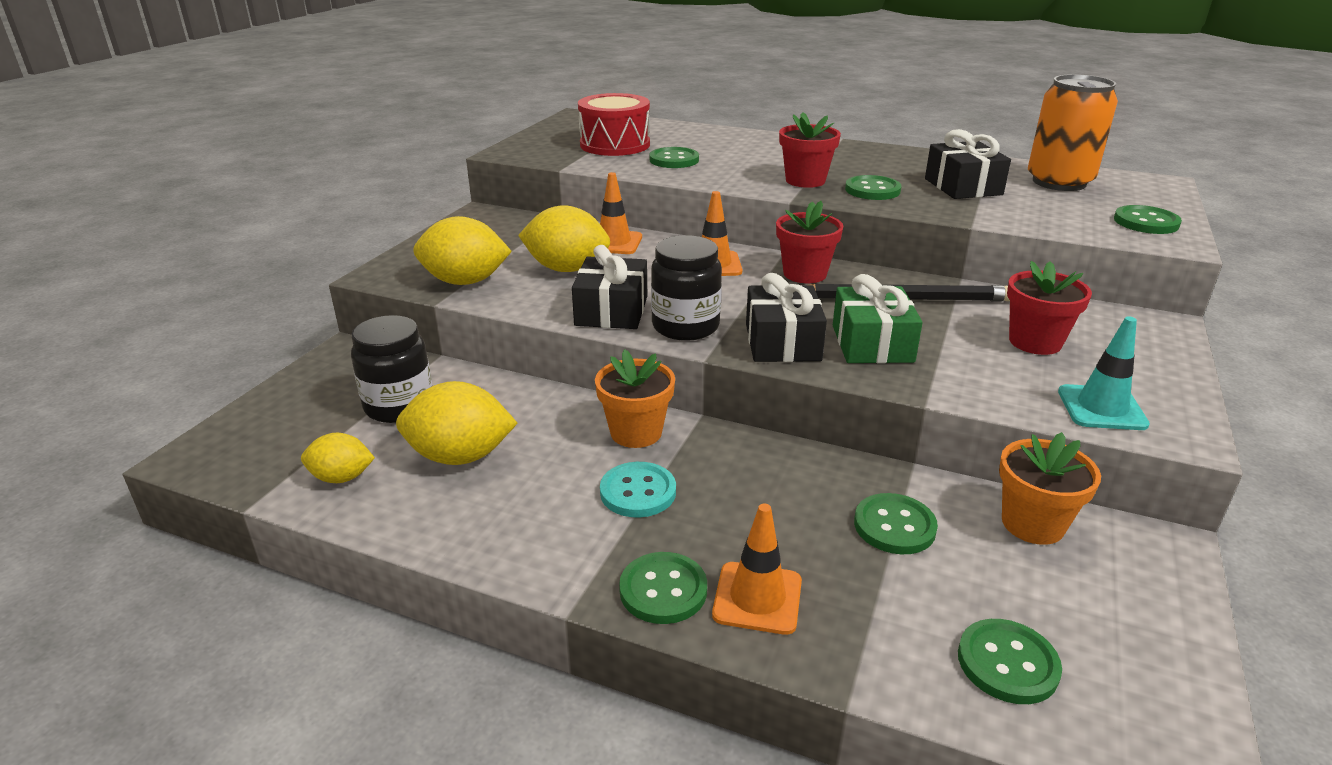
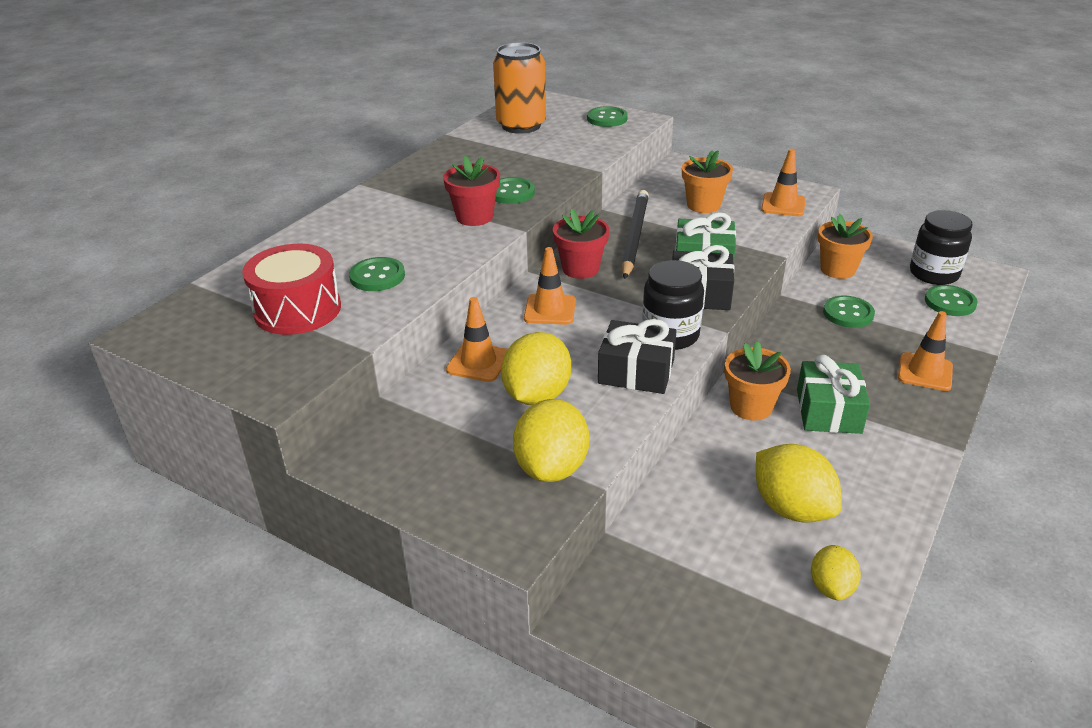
camera: 80 degrees left, 5 degrees up
(399, 406) = (709, 557): black jar -> black jar (934, 274)
(460, 456) = (791, 508): yellow lemon -> yellow lemon turned 45 degrees counterclockwise
(638, 492) = (828, 411): turquoise button -> green gift
(663, 590) = (928, 407): green button -> none
(963, 187) = (517, 158): black gift -> none
(1035, 342) = (703, 205): red flower pot -> orange flower pot
(1101, 408) = (783, 205): turquoise traffic cone -> orange traffic cone

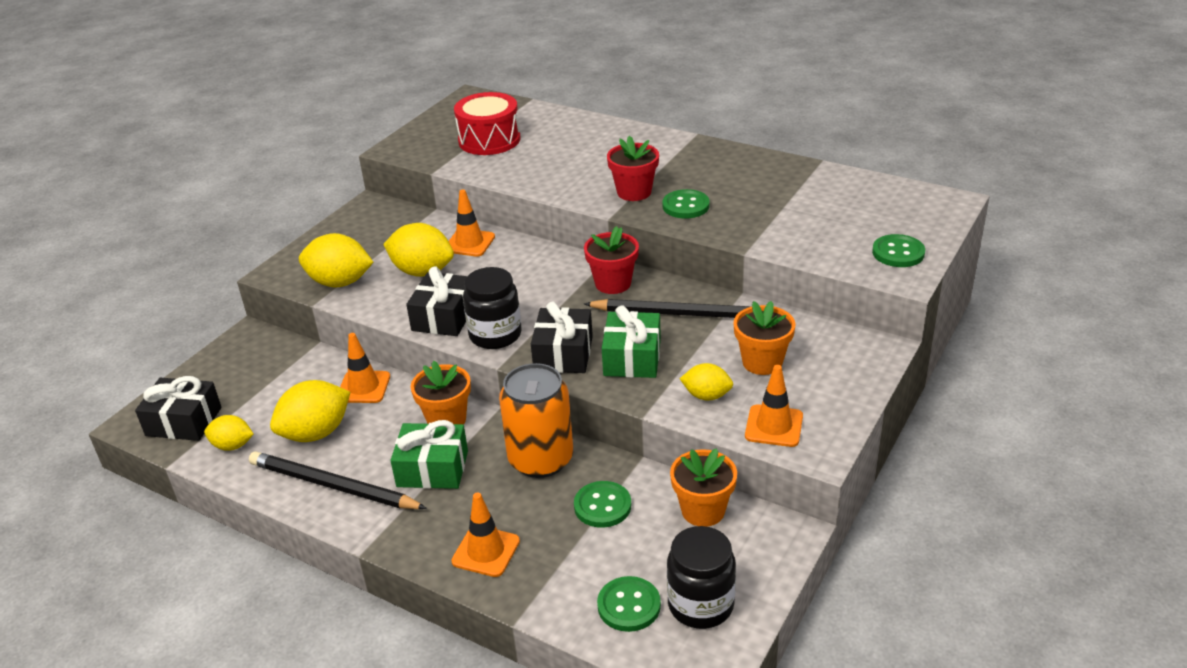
camera: 90 degrees right, 0 degrees up
(377, 276) = (533, 162): green button -> none
(521, 125) = (858, 199): orange can -> orange can (541, 459)
(550, 310) = (542, 270): orange traffic cone -> orange traffic cone (363, 387)
(751, 229) = (706, 396): none -> yellow lemon
(794, 656) = (184, 421): none -> black gift
(875, 481) = (333, 486): none -> black pencil

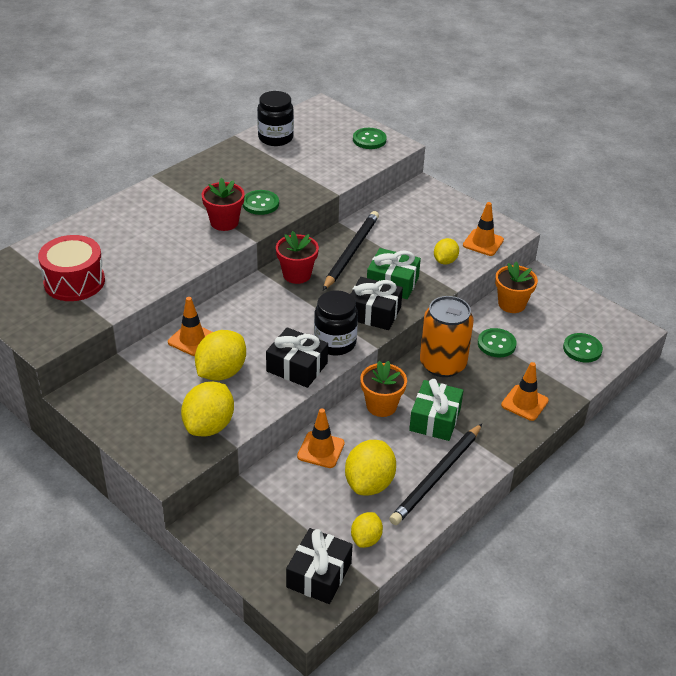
camera: 80 degrees left, 5 degrees up
(316, 433) = (369, 483): yellow lemon -> yellow lemon turned 45 degrees clockwise
(700, 605) = (586, 321): black jar -> black jar (275, 138)
(762, 362) = (419, 232): orange flower pot -> none

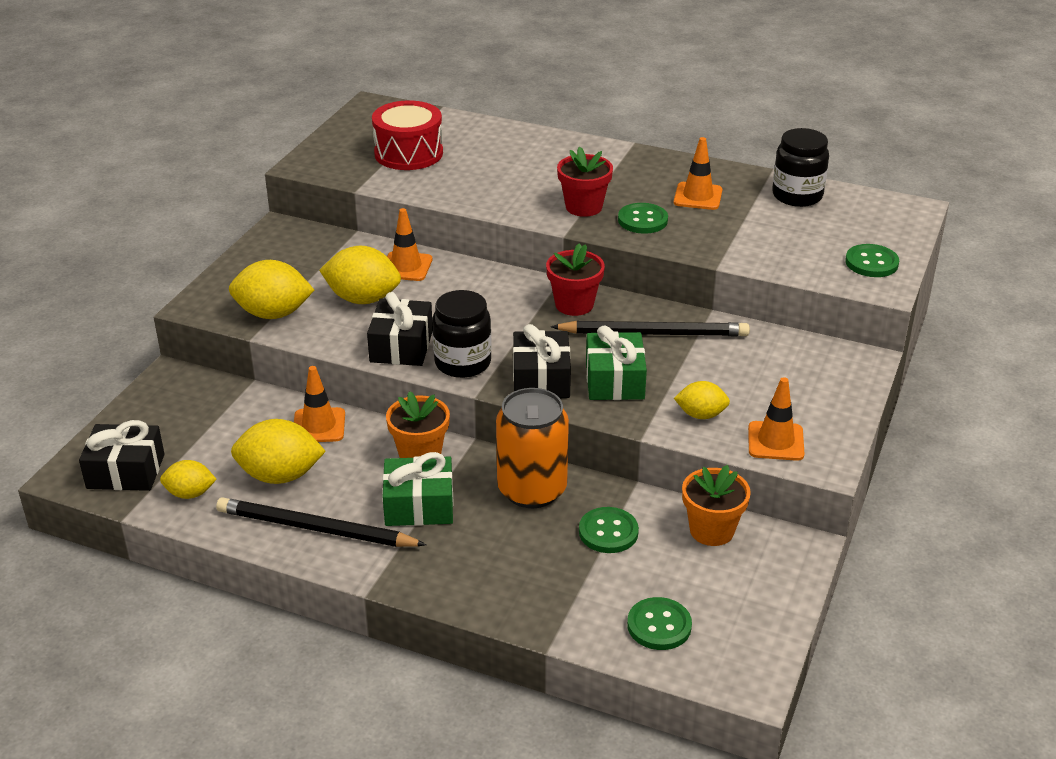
camera: 70 degrees right, 5 degrees down
(524, 403) = (499, 583): orange traffic cone -> orange traffic cone (698, 196)

